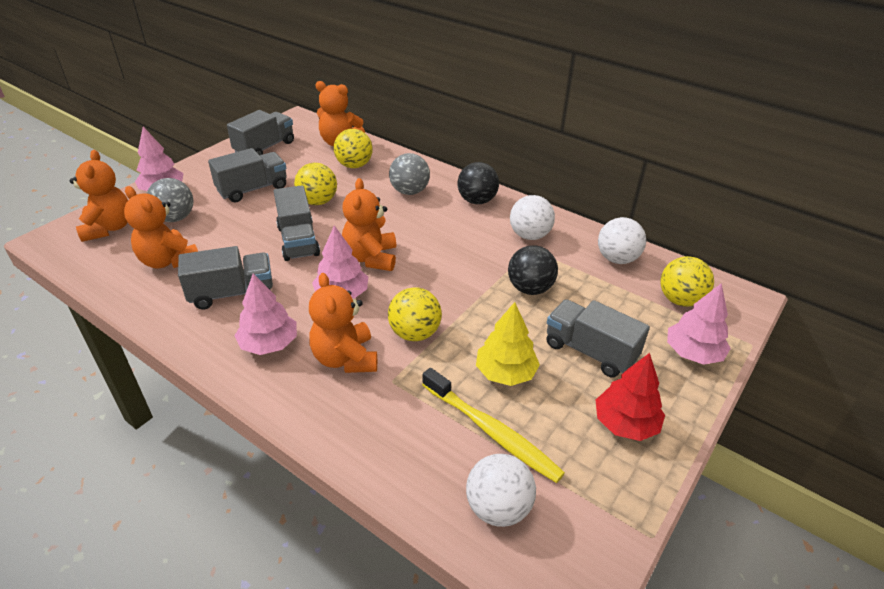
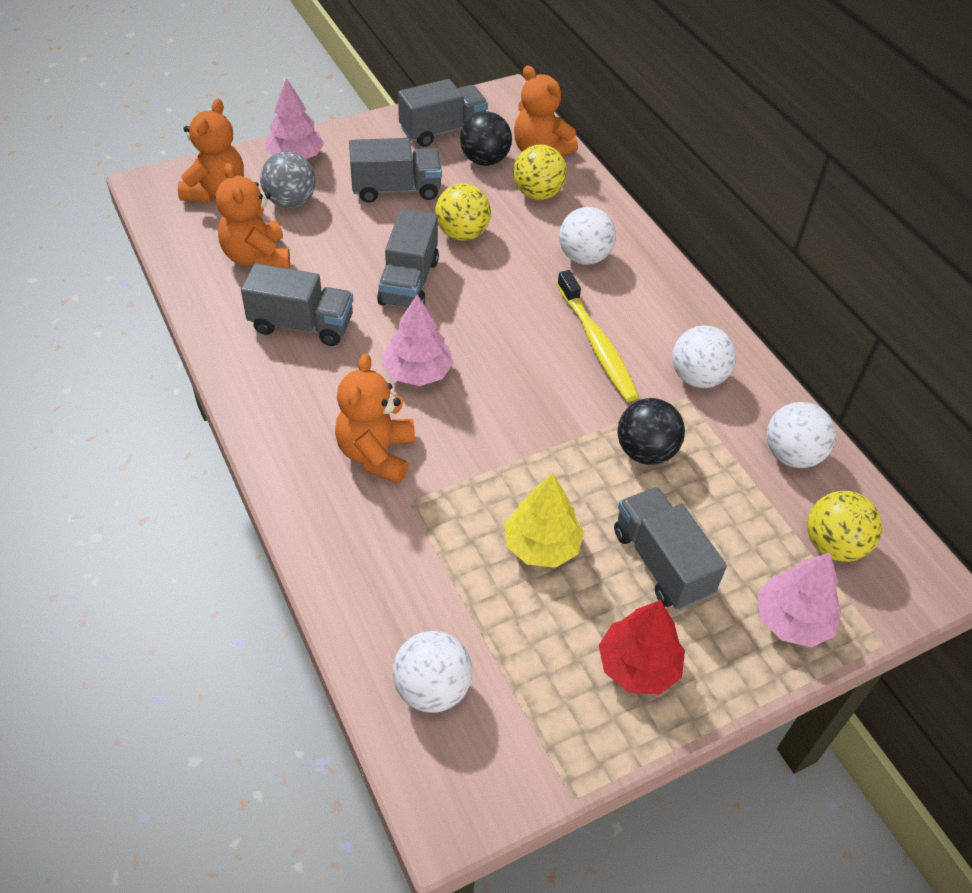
camera: 25 degrees right, 10 degrees up
(269, 344) = (307, 403): pink tree -> none
(371, 258) = (479, 336): orange teddy bear -> none
(409, 191) = (584, 257): grey ball -> white ball
(415, 333) = (470, 454): yellow ball -> none
(477, 201) = (663, 301): black ball -> black ball (484, 160)
(492, 431) = (480, 606): yellow toothbrush -> yellow toothbrush (597, 344)

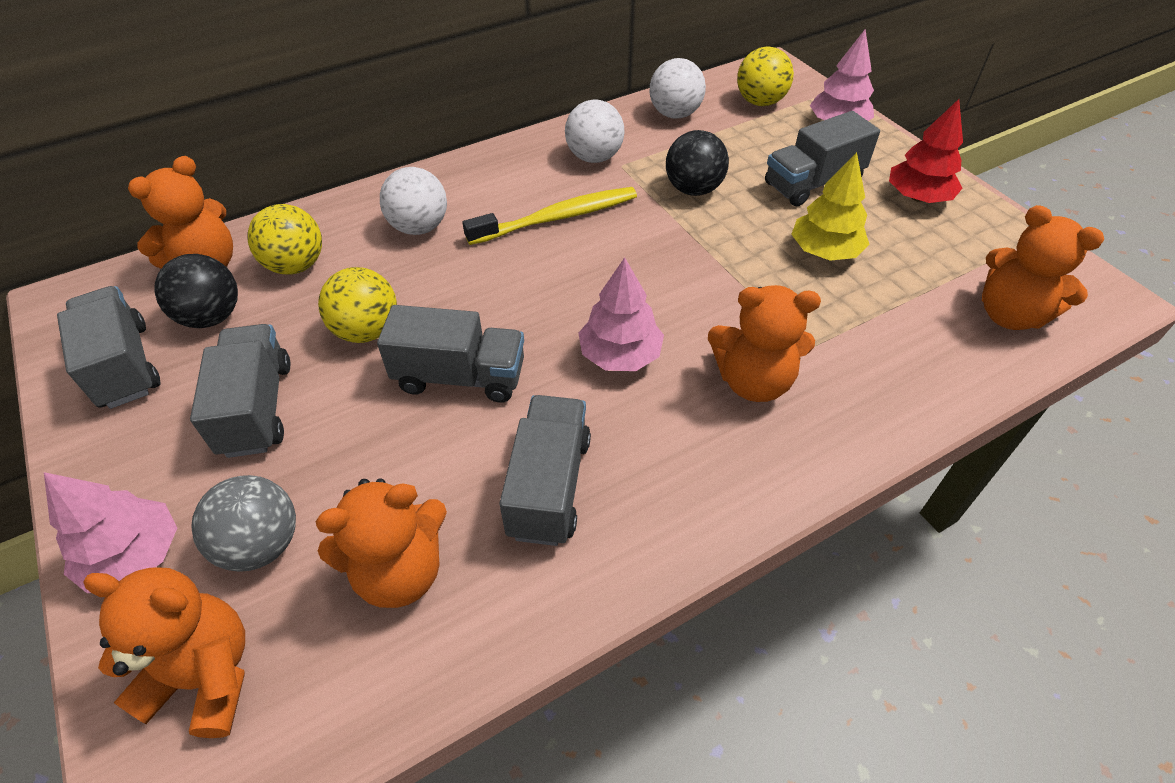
camera: 90 degrees left, 0 degrees up
(432, 689) = (1009, 315): white ball -> orange teddy bear

